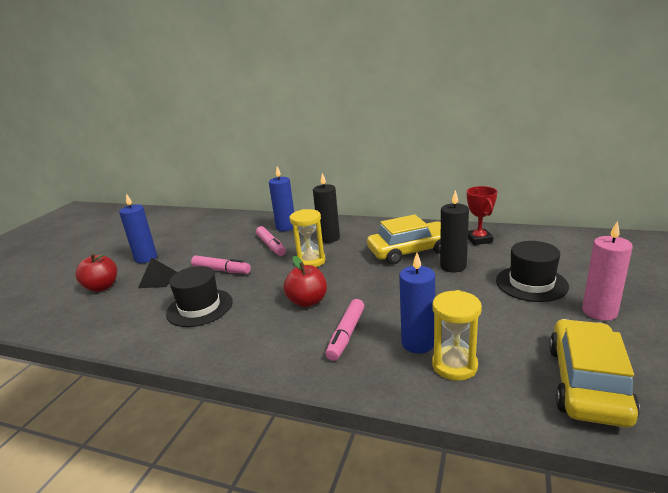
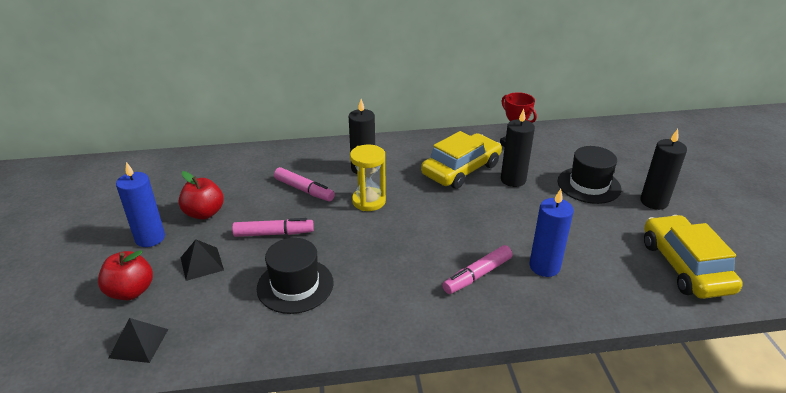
camera: 30 degrees left, 10 degrees up
(72, 319) = (139, 343): none -> black pyramid
(286, 227) = (298, 162): blue candle -> none
(307, 301) = (409, 249): red apple -> red apple (204, 213)
(346, 335) = (477, 275): pink marker -> pink marker turned 60 degrees clockwise
(454, 365) = (588, 279): yellow hourglass -> none
(599, 312) = (654, 202): pink candle -> black candle

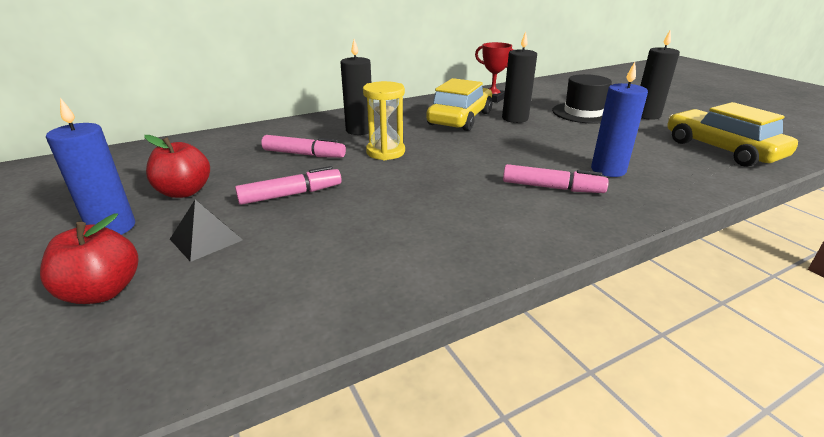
camera: 20 degrees left, 5 degrees down
(139, 343) = (143, 354): black pyramid -> none
(295, 285) = (352, 236): black hat -> none
(477, 275) = (552, 188): pink marker -> pink marker turned 105 degrees counterclockwise

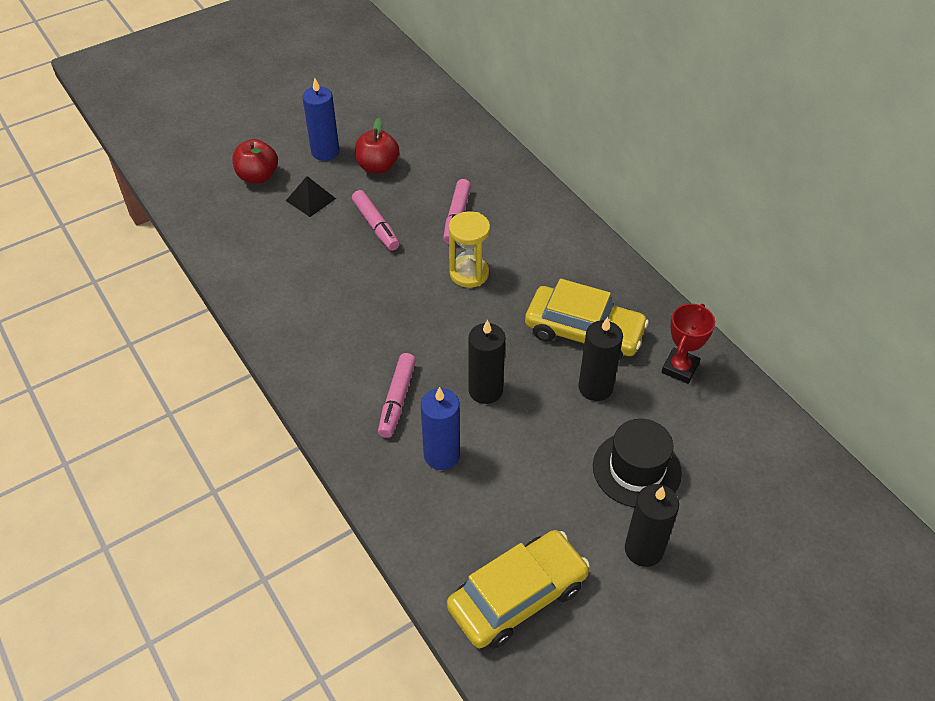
camera: 85 degrees right, 20 degrees up
(359, 130) = (527, 246): black candle -> black candle (485, 390)

